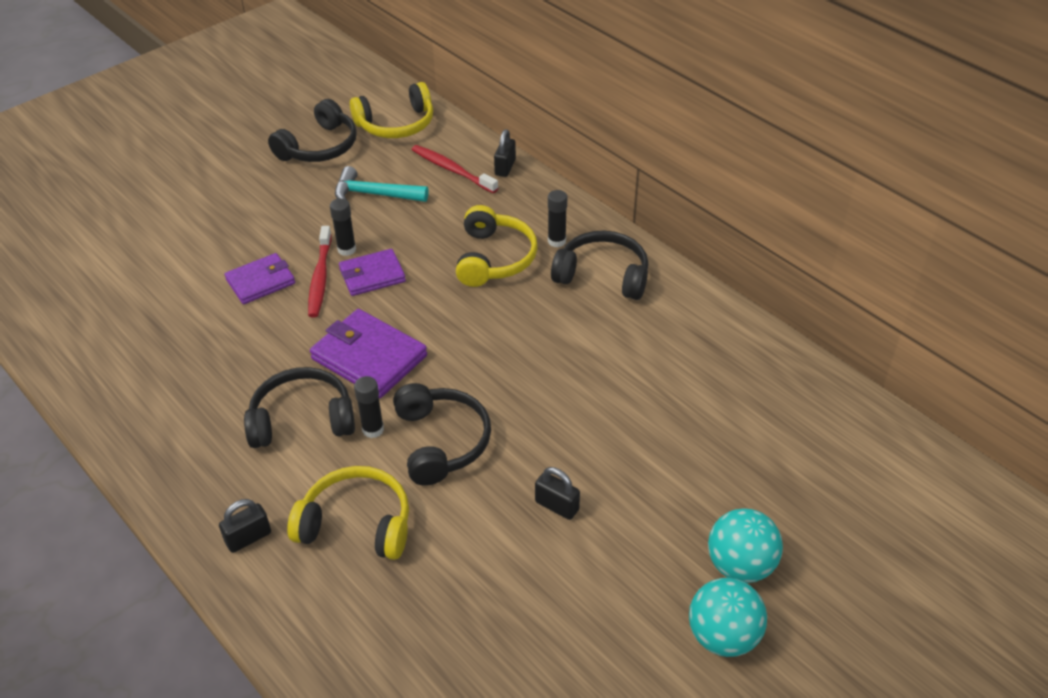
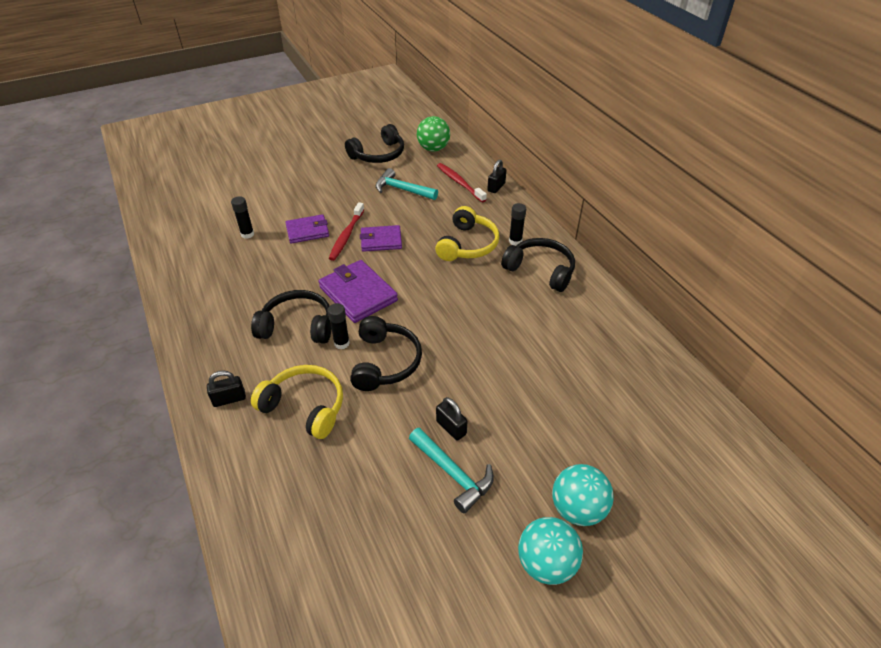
camera: 15 degrees right, 0 degrees up
(346, 249) = (371, 221): black glue stick -> black glue stick (247, 234)
(396, 124) = (433, 149): yellow headphones -> green ball
(579, 561) = (453, 474): none -> turquoise hammer

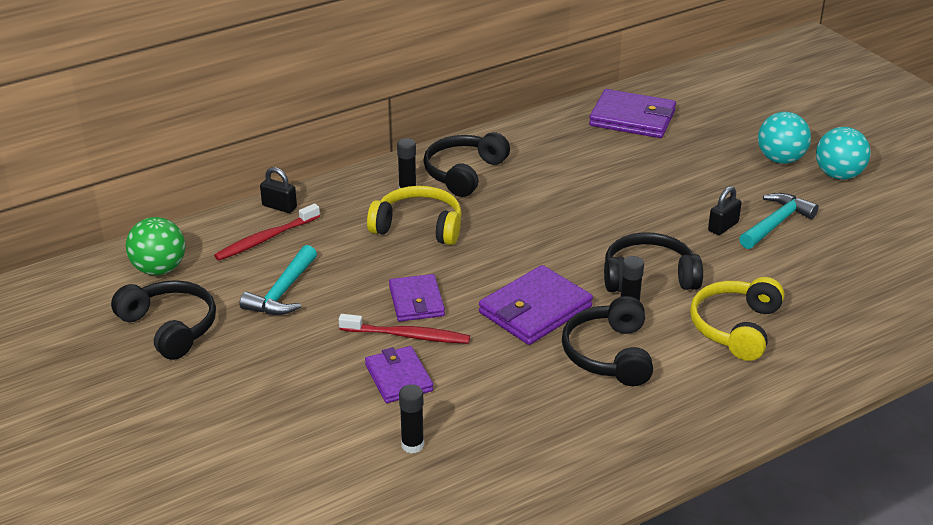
camera: 95 degrees left, 10 degrees down
(229, 399) = (748, 390): black padlock -> none
(648, 389) = (632, 118): none -> purple wallet

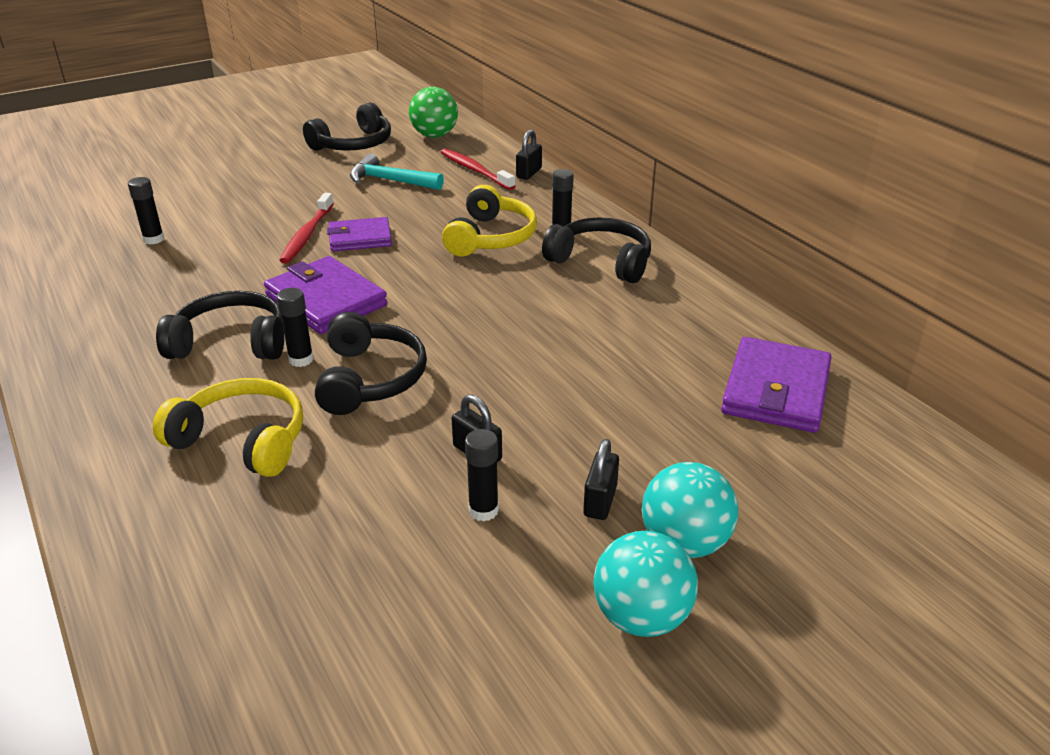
camera: 90 degrees right, 0 degrees up
(399, 378) = (247, 232): purple wallet -> none
(755, 184) = (600, 501): none -> black padlock
(776, 223) = (483, 510): turquoise hammer -> black glue stick

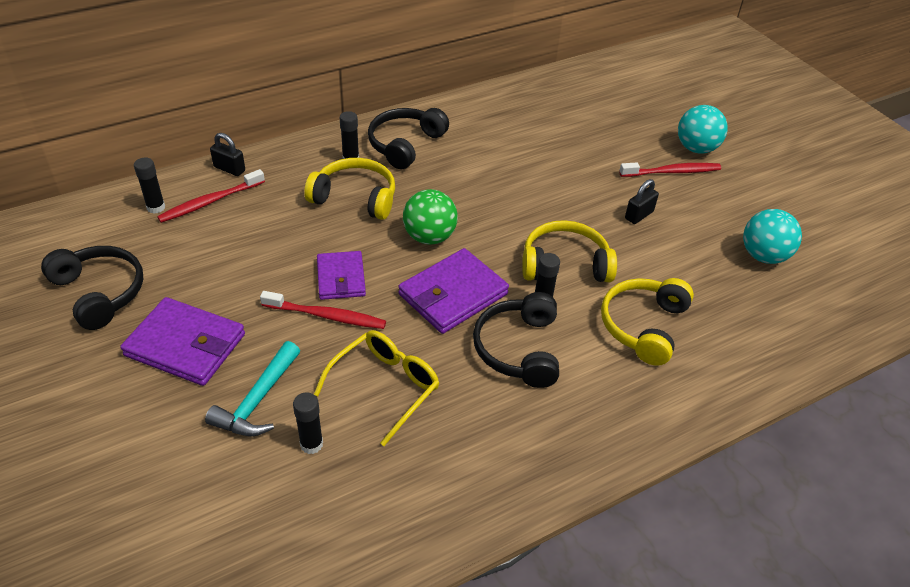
camera: 90 degrees left, 10 degrees up
(205, 268) = (385, 386): none -> yellow glasses
(370, 379) = (565, 264): black headphones -> yellow headphones
(390, 181) = (215, 260): turquoise hammer -> turquoise hammer (257, 401)
(434, 135) = (103, 228): green ball -> green ball (429, 237)
(483, 510) = (688, 214): black glue stick -> black glue stick (156, 207)
(600, 501) = (671, 172): black padlock -> red toothbrush
(641, 617) = (748, 168): turquoise ball -> turquoise ball (763, 256)
(776, 390) = (565, 99): purple wallet -> purple wallet (185, 345)

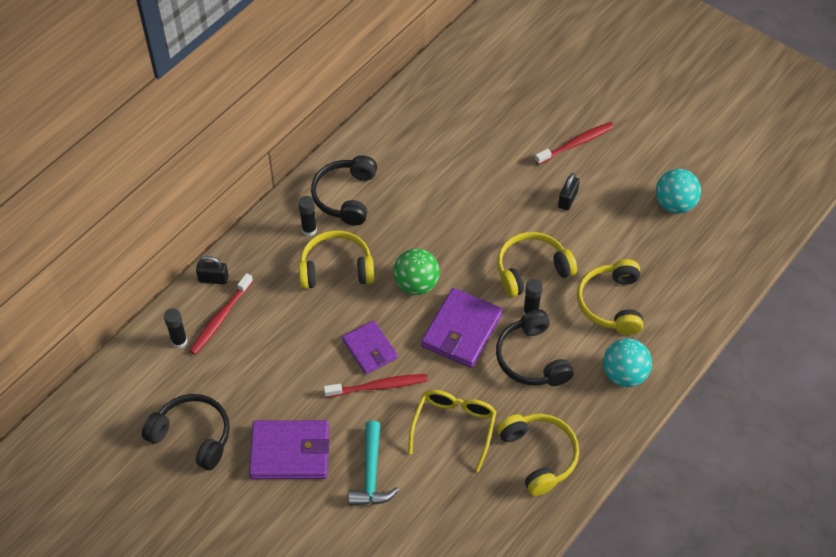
camera: 20 degrees left, 10 degrees up
(311, 444) = (428, 490): black glue stick -> none
(470, 457) = (539, 456): none -> yellow headphones
(696, 148) = (586, 110): turquoise ball -> turquoise ball (624, 374)

